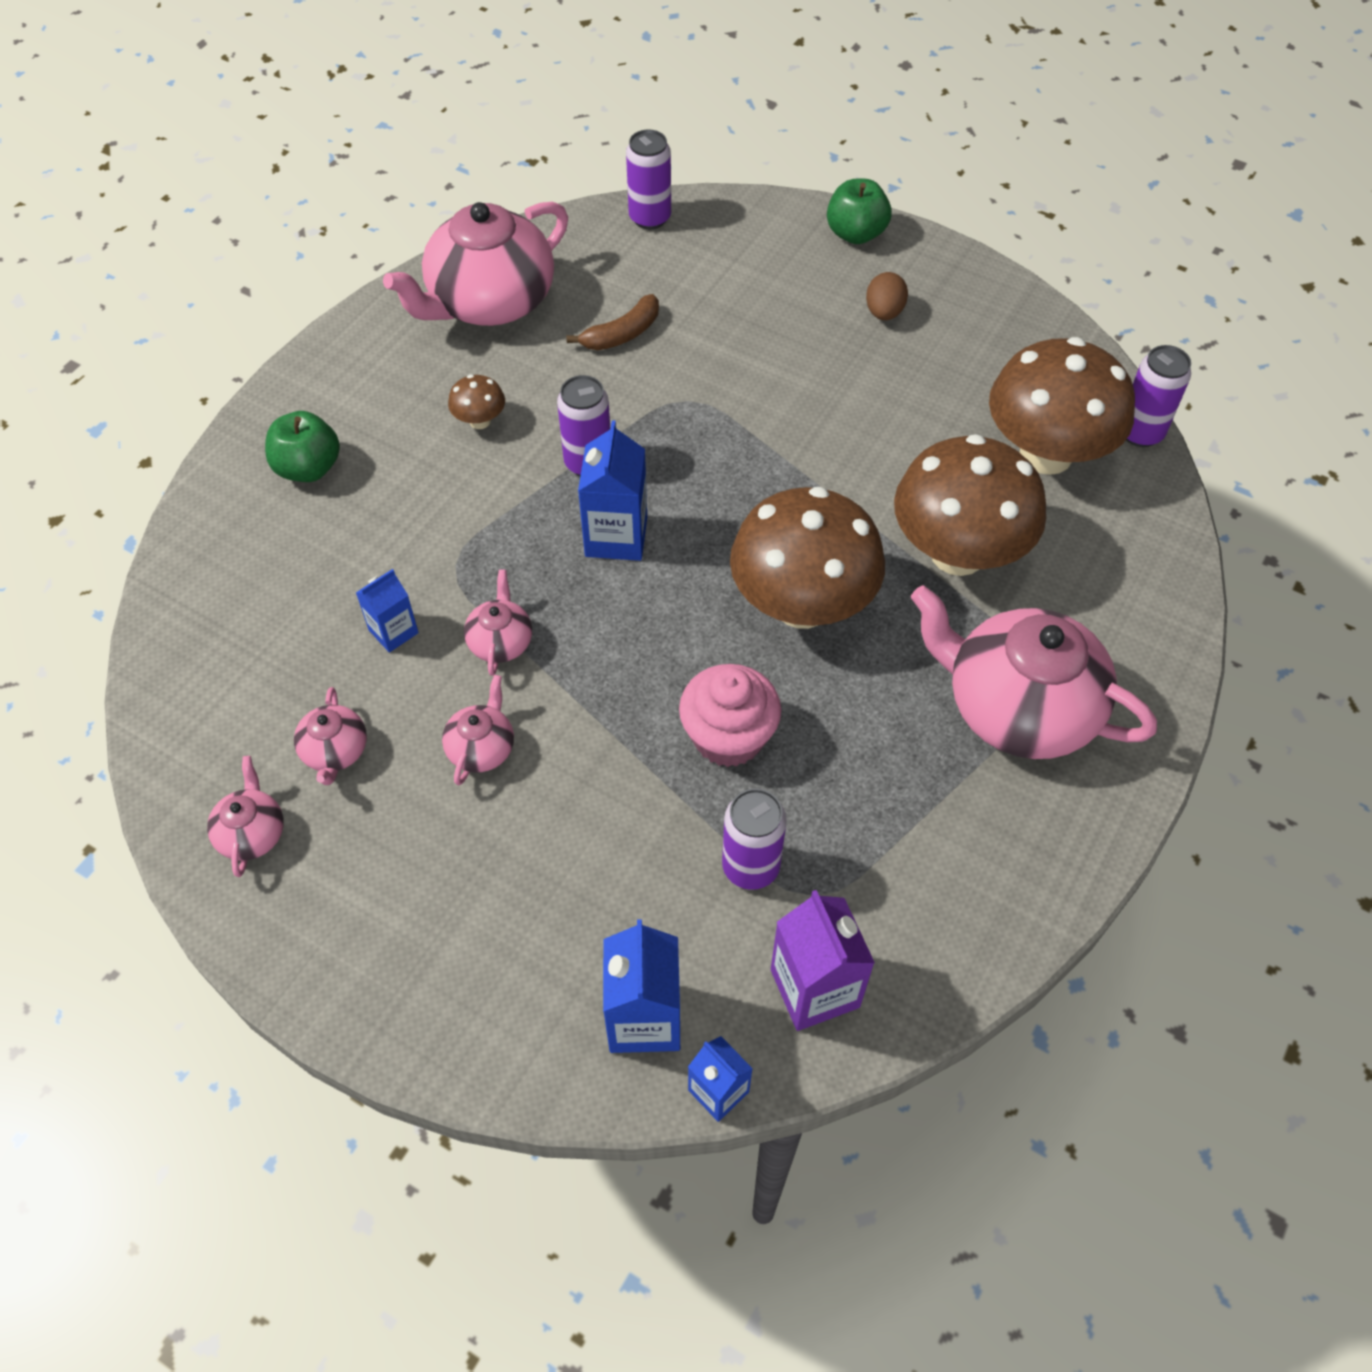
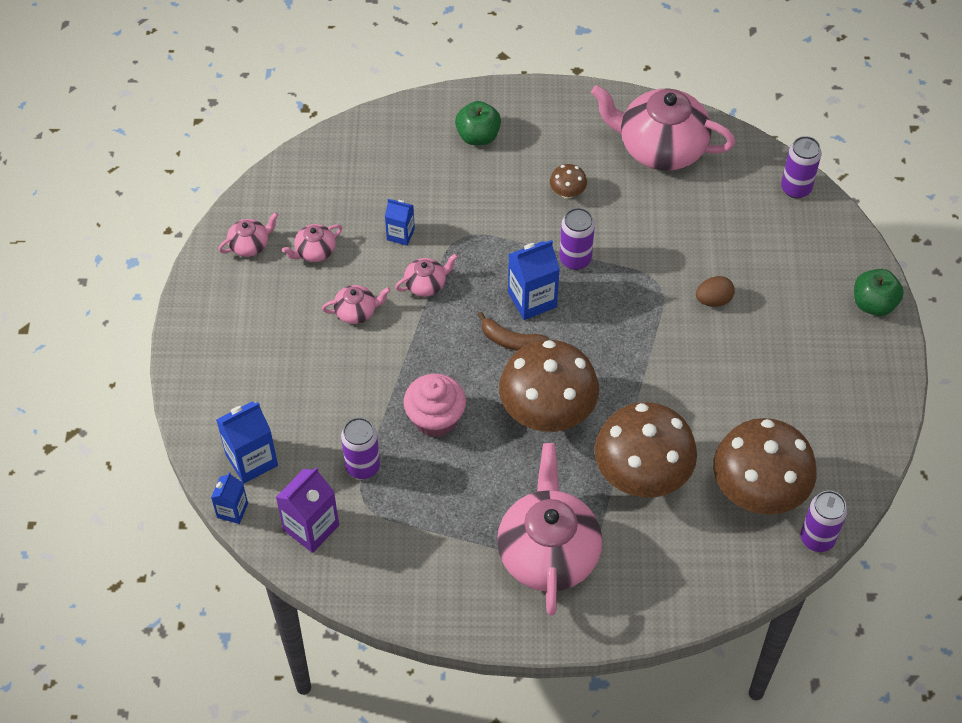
camera: 60 degrees right, 0 degrees up
(622, 334) = (686, 224): brown banana -> brown banana (511, 341)
(884, 312) = (813, 351): brown egg -> brown egg (713, 300)

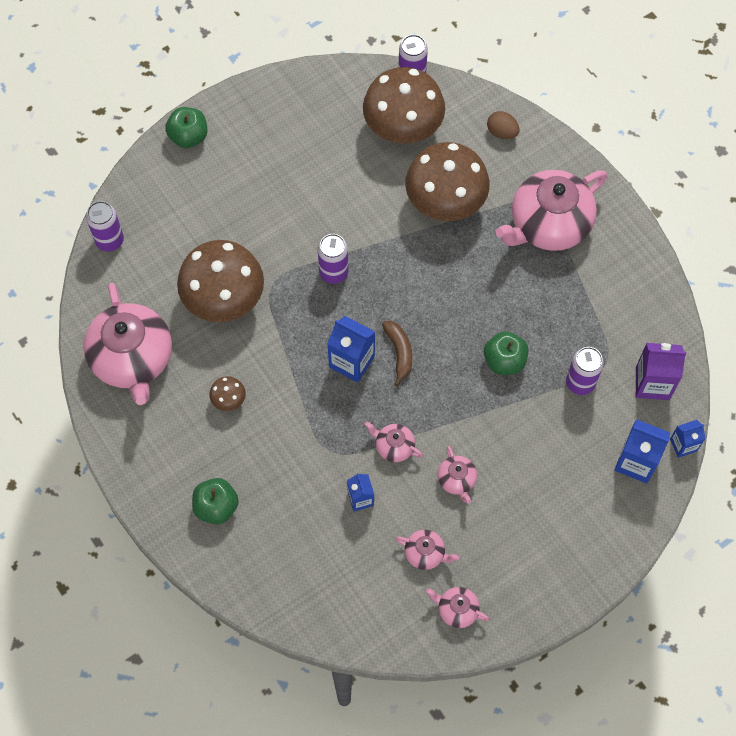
camera: 125 degrees left, 10 degrees up
(356, 311) = (457, 480): pink teapot -> pink teapot turned 150 degrees counterclockwise
(435, 418) = (504, 361): pink cupcake -> green apple
(547, 412) = (441, 291): brown mushroom -> brown mushroom (224, 300)
(575, 259) = (291, 354): purple can -> purple can (333, 272)
(713, 300) = (260, 239): brown egg -> brown egg (502, 132)

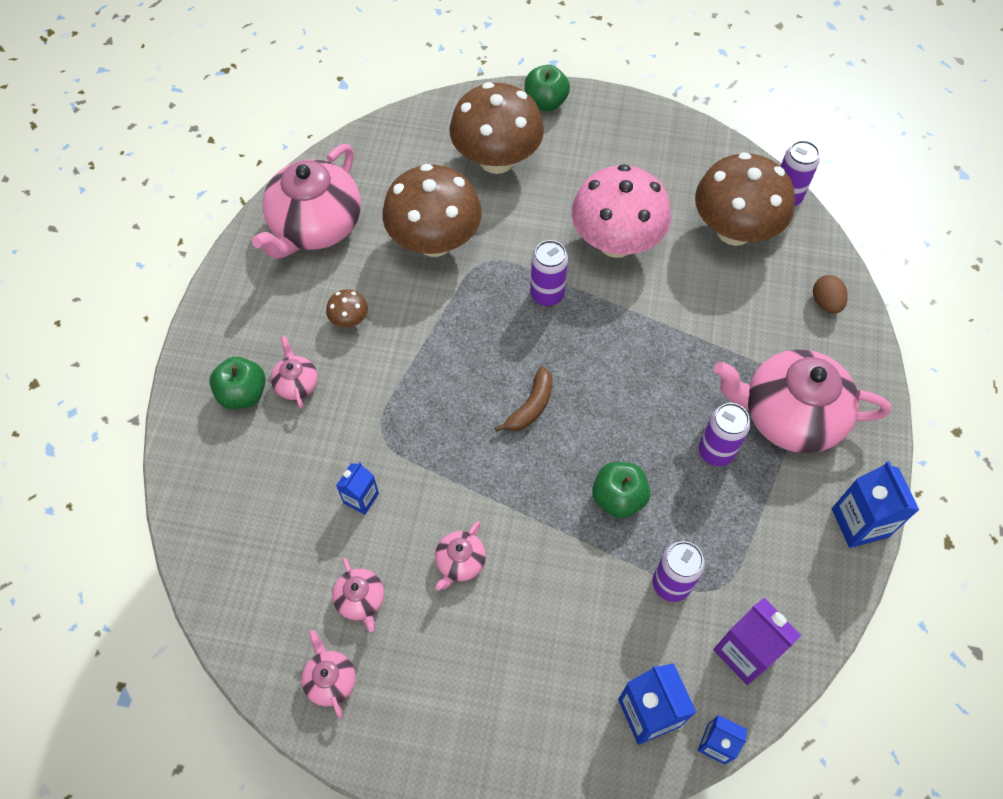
camera: 45 degrees right, 5 degrees down
(110, 240) = (400, 129): purple can -> purple can (716, 451)
(339, 199) = (616, 242): none -> pink mushroom
(351, 361) = (482, 378): blue carton -> blue carton (860, 522)
(394, 446) = (438, 480): pink teapot -> pink teapot (296, 383)
(445, 203) = (708, 319): brown mushroom -> brown mushroom (496, 160)

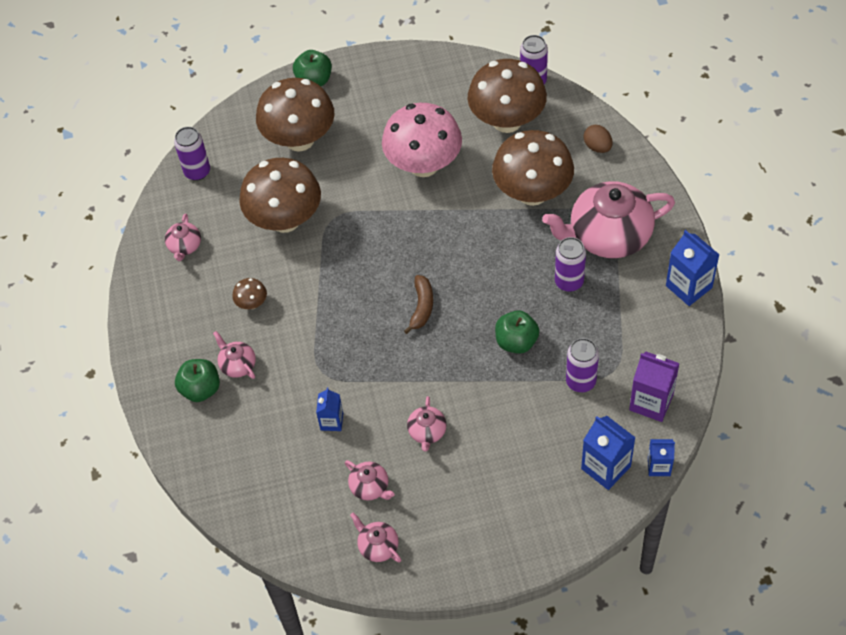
camera: 20 degrees left, 5 degrees down
(315, 226) = (185, 246): pink teapot -> pink teapot, size x0.44
(547, 294) = (392, 224): purple can -> purple can (197, 172)
(723, 325) = (532, 193): none -> brown mushroom

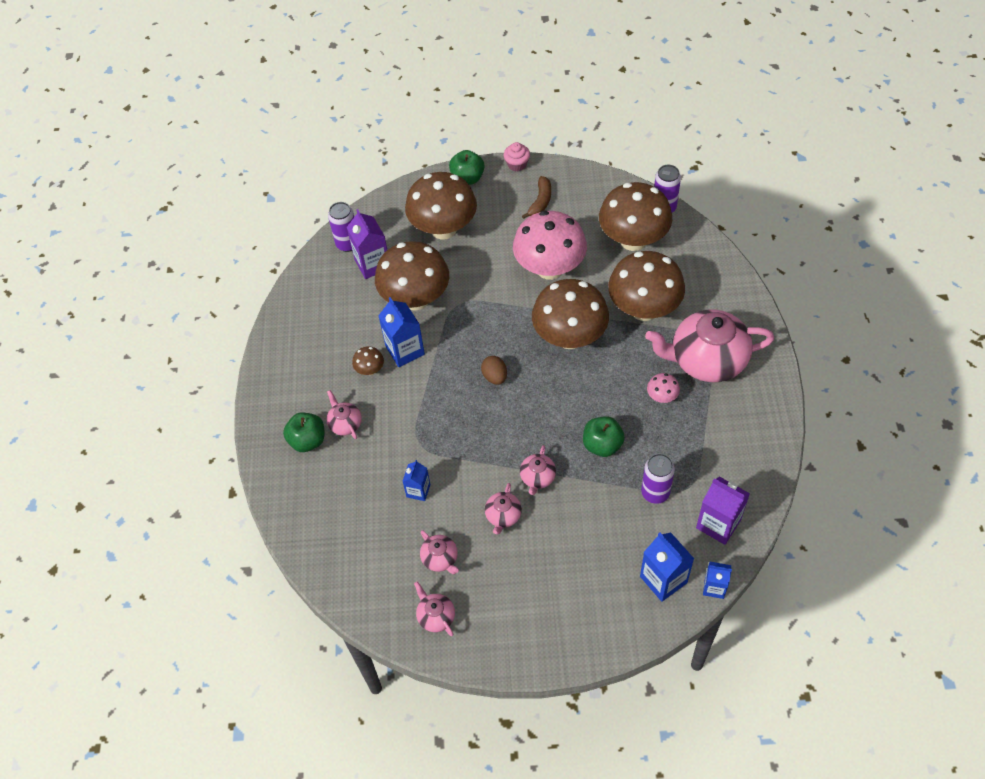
camera: 10 degrees right, 0 degrees up
(185, 246) = (322, 309): pink teapot -> pink teapot (537, 477)
(230, 189) = (372, 264): none -> purple carton
(365, 57) = (517, 164): none -> pink cupcake
(422, 307) = (522, 398): brown banana -> brown banana (540, 202)
(459, 235) = (569, 337): none -> brown mushroom
(569, 282) = (662, 397): purple can -> pink mushroom
(597, 147) = (712, 276): brown egg -> brown egg (495, 377)
(688, 287) = (774, 420): blue carton -> blue carton (405, 350)

